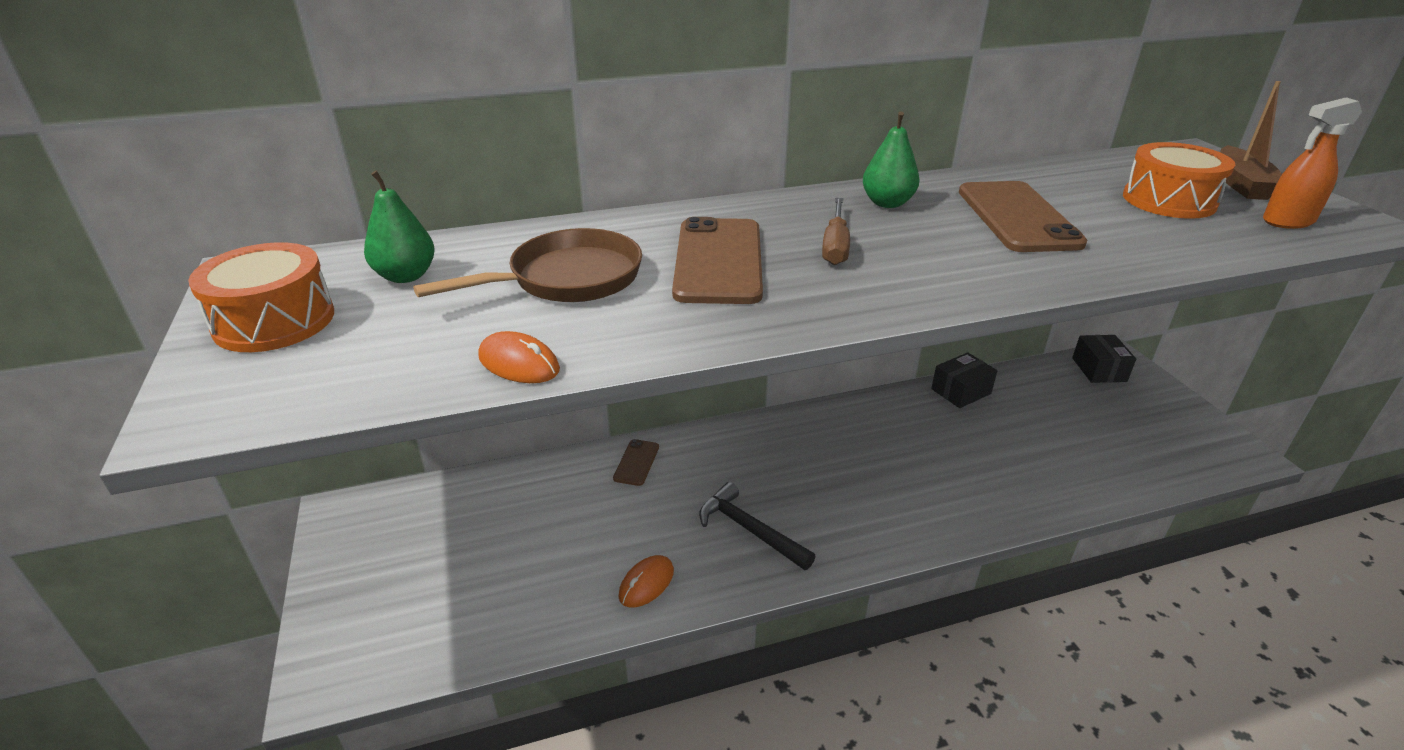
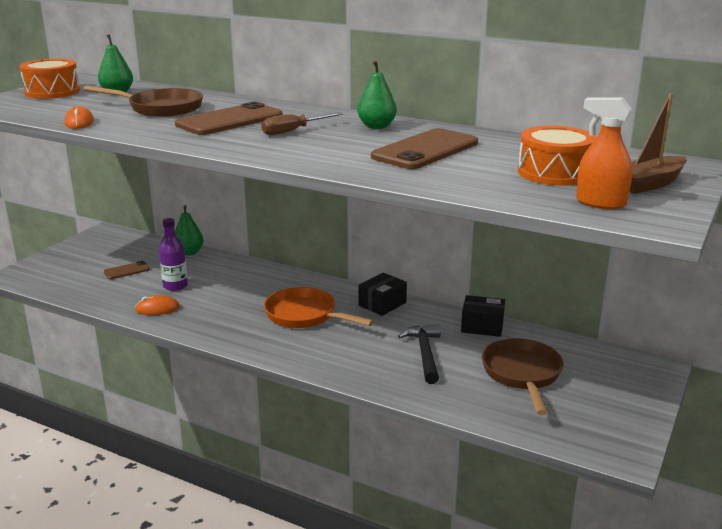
camera: 45 degrees right, 10 degrees down
(529, 474) = (189, 252): none -> green pear
(604, 534) = (175, 286): none -> purple bottle
(636, 462) = (239, 270): brown phone -> brown phone (127, 271)
(749, 530) = (234, 316): black hammer -> black hammer (425, 353)
(811, 478) = (305, 315): none -> orange pan
(1071, 423) = (522, 374): none -> brown pan
(1099, 370) = (620, 365): black box -> black box (382, 304)

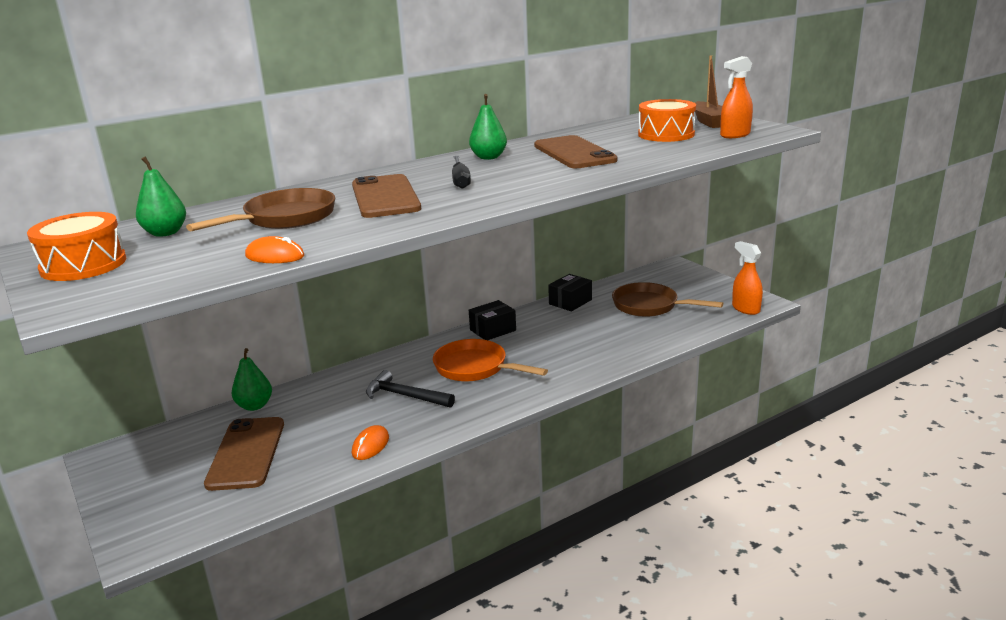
camera: 60 degrees left, 0 degrees up
(127, 271) = (246, 453): brown phone -> brown phone, size x2.03
(175, 286) = (329, 426): purple bottle -> none
(293, 131) = (460, 180): brown screwdriver -> black screwdriver
(305, 315) = (475, 368): orange pan -> orange pan turned 60 degrees clockwise
(382, 304) = (493, 330): black box -> black box turned 75 degrees clockwise
(425, 353) = (590, 332): black hammer -> black hammer (405, 396)
(587, 443) = (745, 309): none -> orange spray bottle

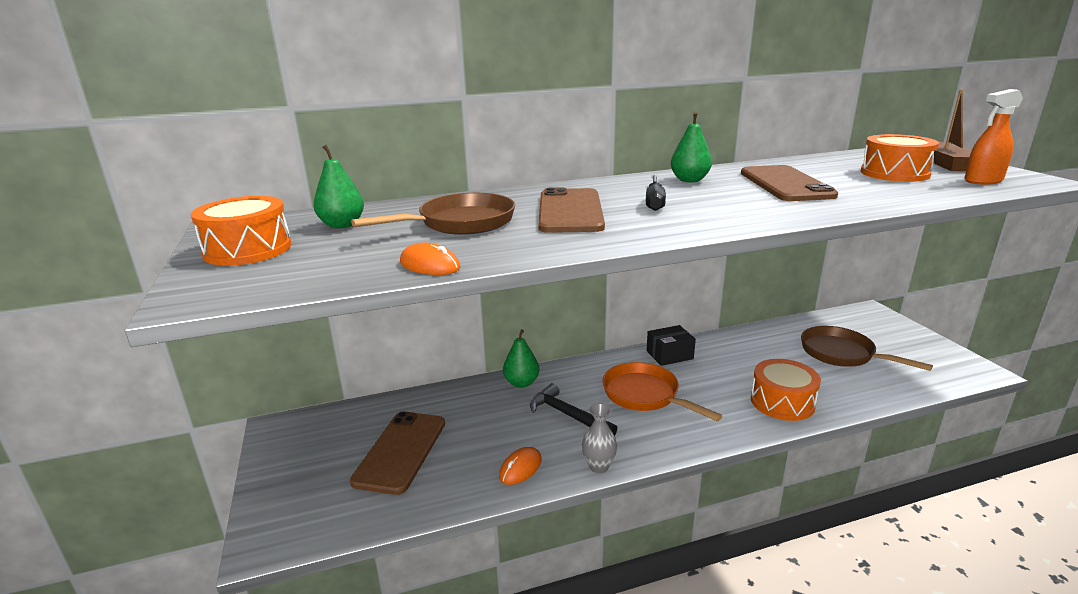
camera: 15 degrees right, 0 degrees up
(254, 406) = (424, 398): green pear -> green pear (521, 383)
(443, 431) = (598, 466): none -> grey vase
(570, 302) = (754, 336): black box -> none
(600, 353) = (782, 402): none -> orange drum
(745, 309) = (957, 375): orange spray bottle -> none

